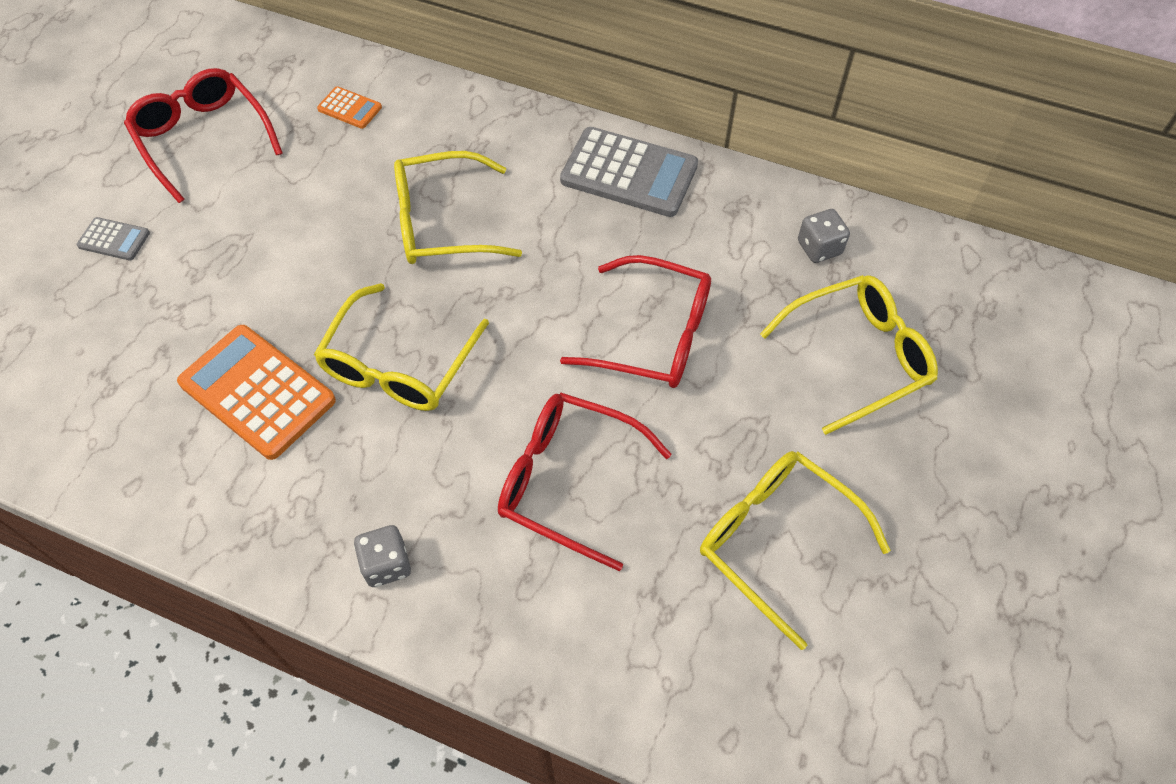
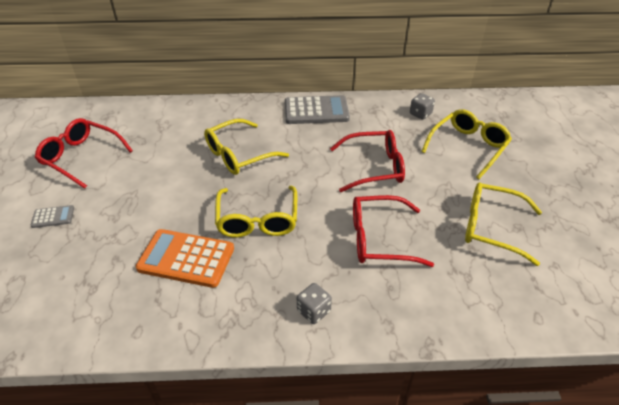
camera: 25 degrees left, 15 degrees down
(349, 108) = (157, 123): orange calculator -> none

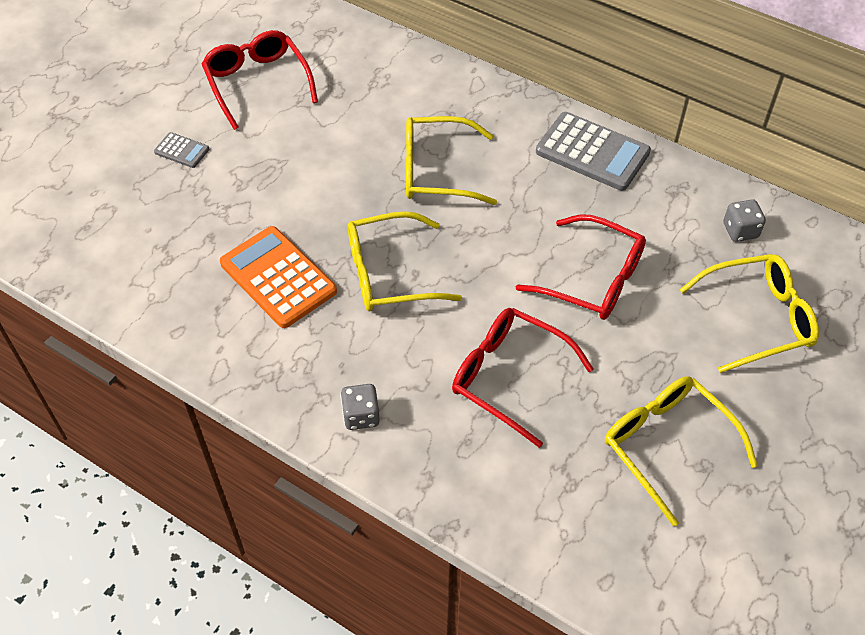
camera: 35 degrees right, 10 degrees up
(257, 221) = (388, 274): yellow glasses -> yellow glasses turned 45 degrees clockwise

